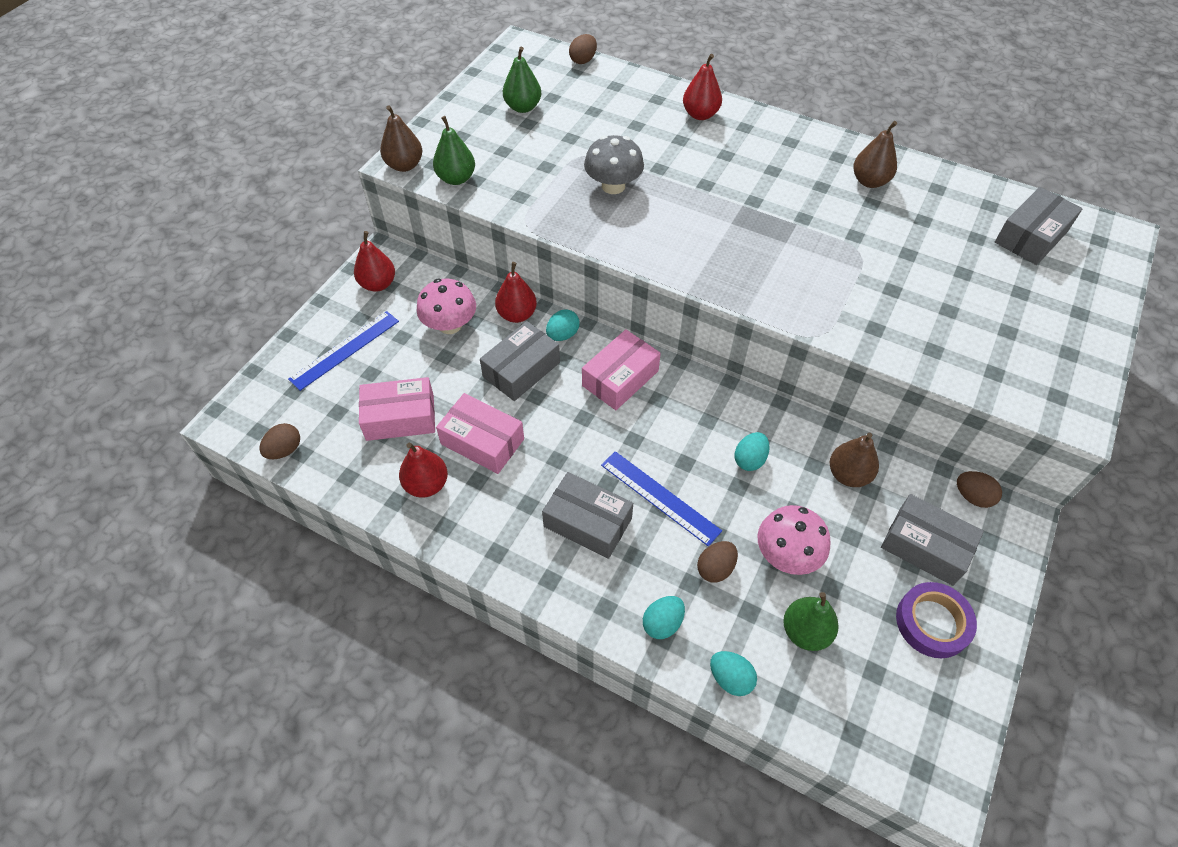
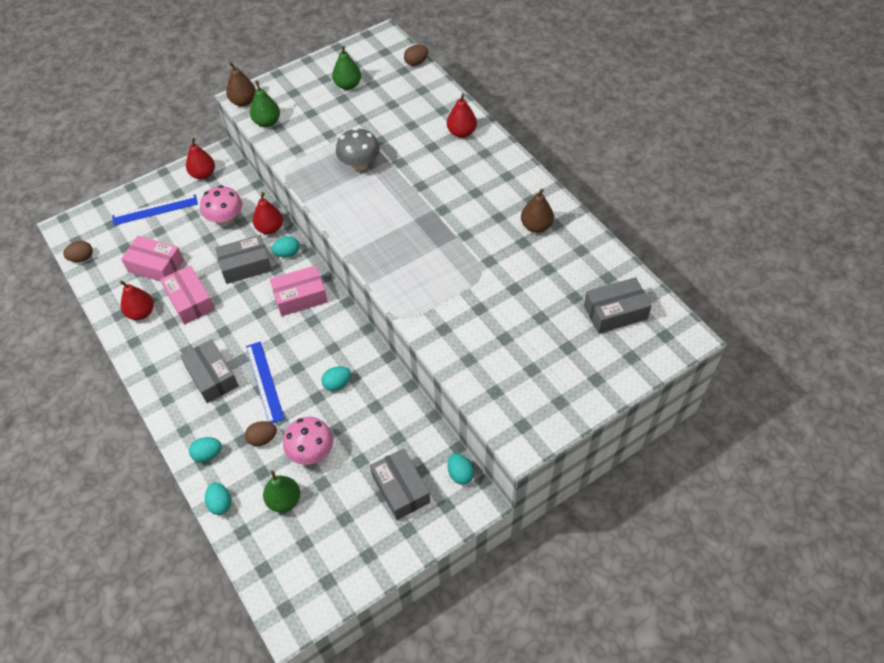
camera: 30 degrees right, 0 degrees up
(848, 475) = (391, 422): brown pear -> none
(932, 622) = (364, 534): purple tape -> none
(972, 497) = (460, 474): brown egg -> turquoise egg

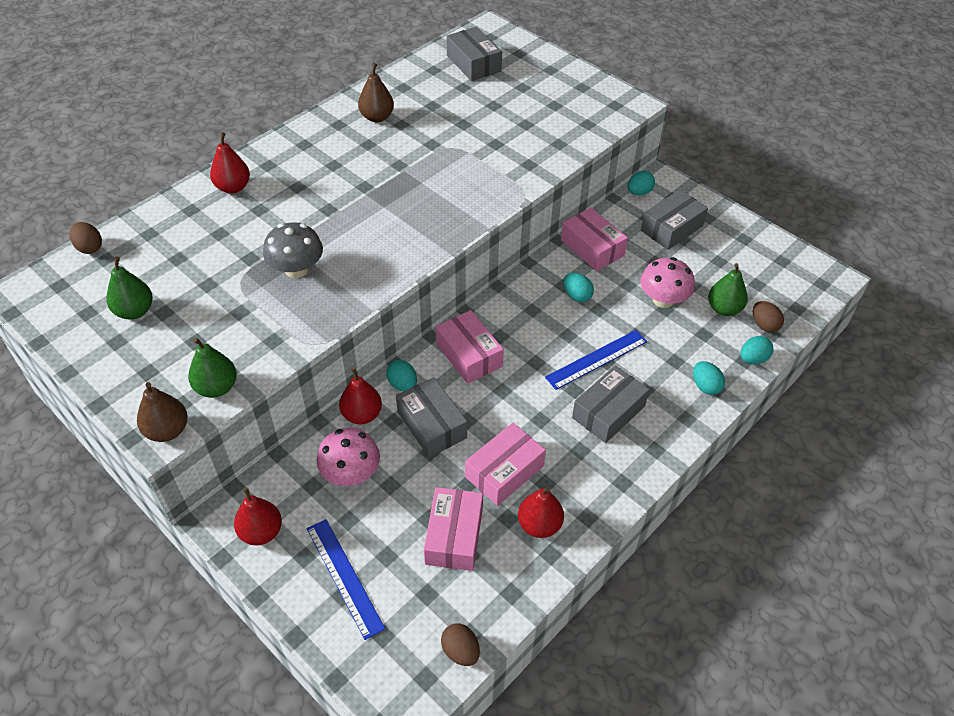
camera: 105 degrees left, 5 degrees down
(262, 438) = (666, 343): brown egg -> brown egg (764, 325)
(392, 410) = (592, 248): none -> pink box

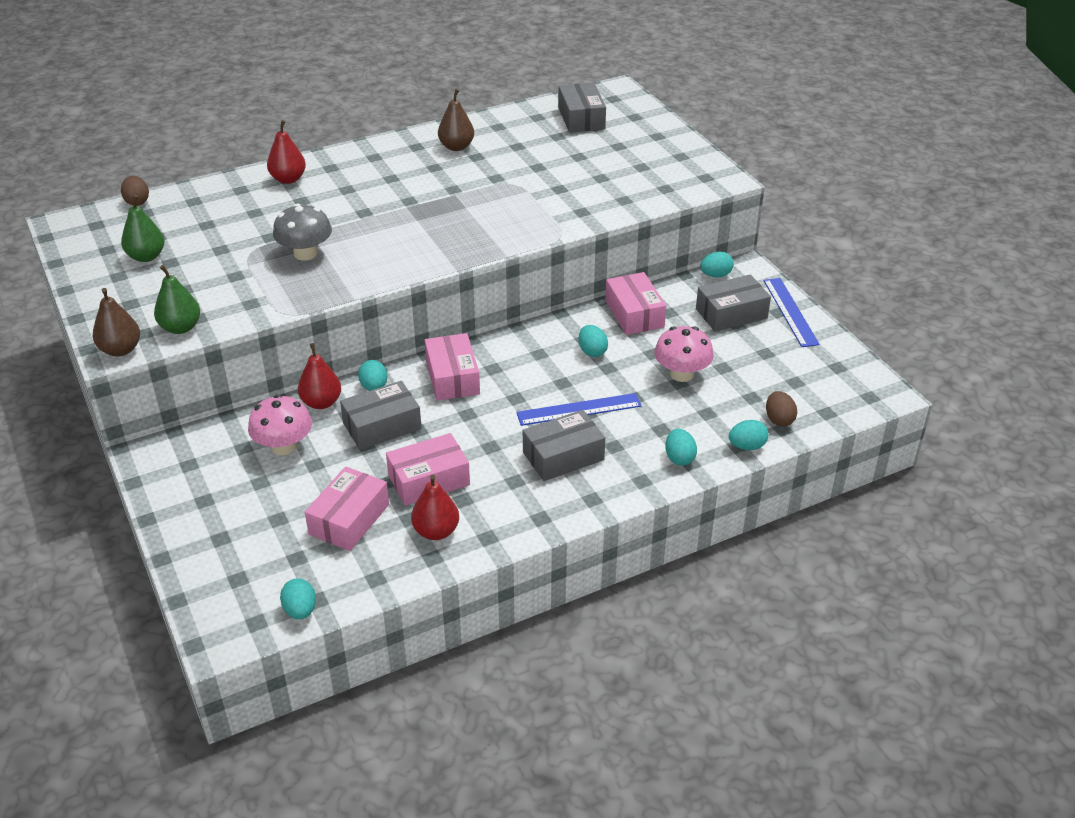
camera: 20 degrees right, 10 degrees down
(261, 532) = (178, 471): red pear -> none
(344, 577) = (230, 525): blue ruler -> blue ruler (790, 312)
(432, 425) = (382, 426): grey box -> grey box turned 75 degrees clockwise
(460, 651) = (300, 610): brown egg -> turquoise egg
(724, 308) = (743, 395): green pear -> none

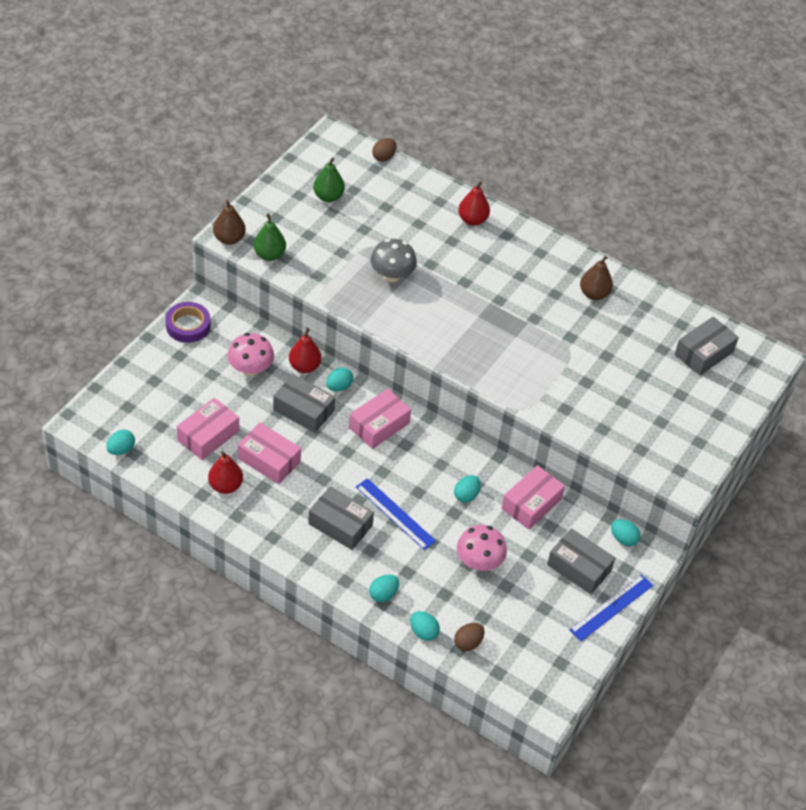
camera: 55 degrees right, 10 degrees up
(166, 476) = (188, 325): none -> purple tape
(349, 519) = (208, 435): pink box -> pink box turned 45 degrees counterclockwise

